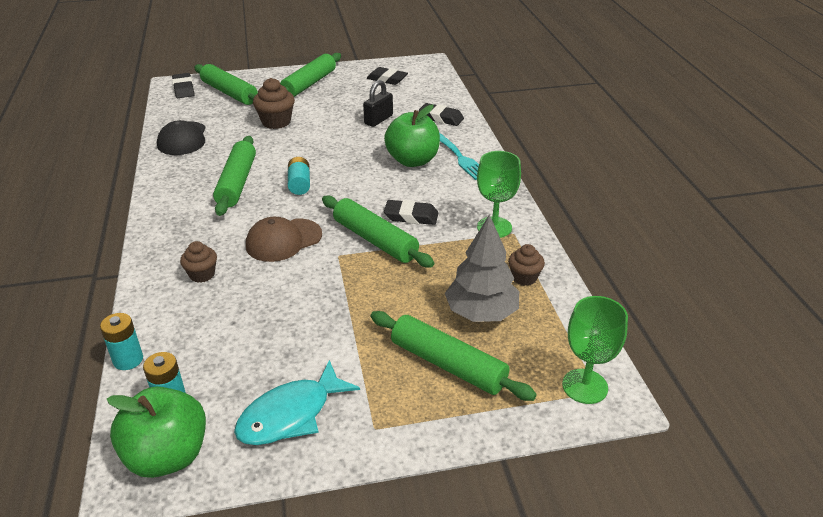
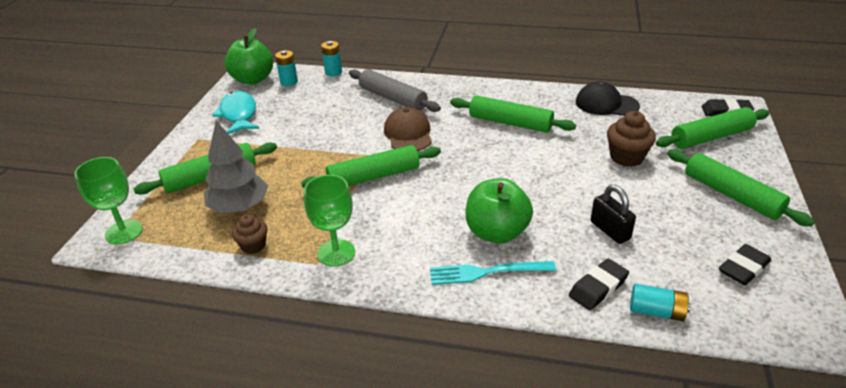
camera: 115 degrees right, 0 degrees up
(202, 274) = (393, 98): brown cupcake -> grey rolling pin
(299, 184) = (489, 153): turquoise battery -> turquoise battery (656, 311)
(411, 216) = (393, 205): black eraser -> none

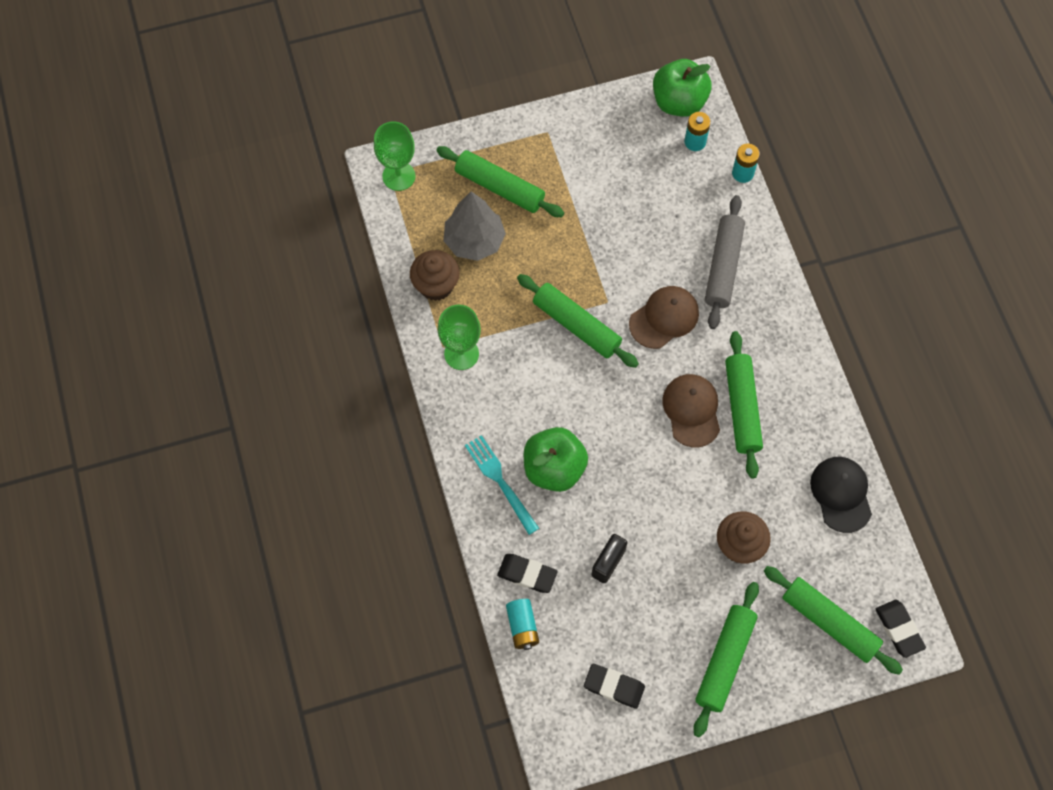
camera: 60 degrees right, 30 degrees up
(238, 114) = (607, 137): turquoise fish -> none
(253, 246) = (436, 285): brown cupcake -> brown cupcake, size x1.55
(495, 144) = (692, 410): none -> brown cap

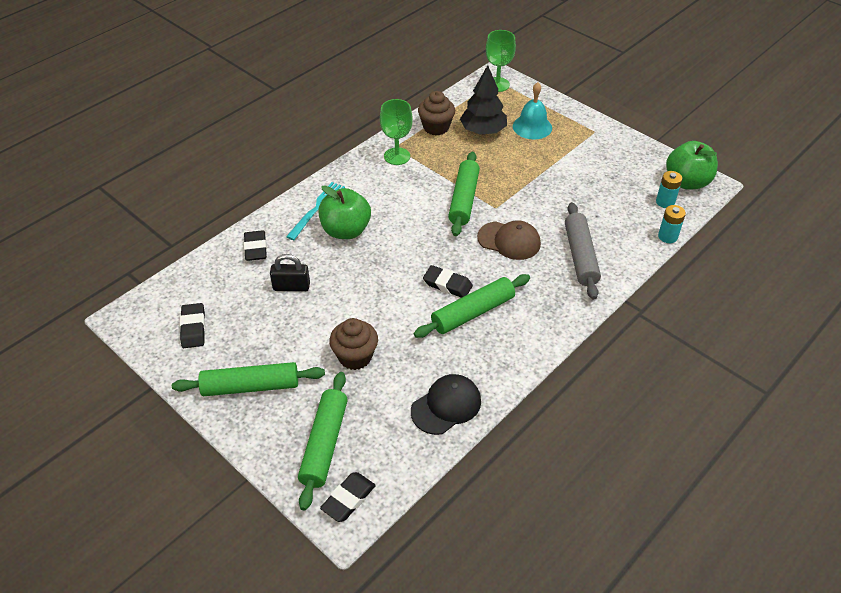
camera: 60 degrees right, 20 degrees down
(474, 241) = (483, 131): grey tree -> black tree
(499, 187) = (532, 127): green rolling pin -> turquoise bell
(522, 627) = (214, 261): turquoise battery -> none
(692, 410) = (447, 285): brown cap -> black eraser
(723, 266) = (580, 256): grey rolling pin -> grey rolling pin turned 75 degrees counterclockwise

